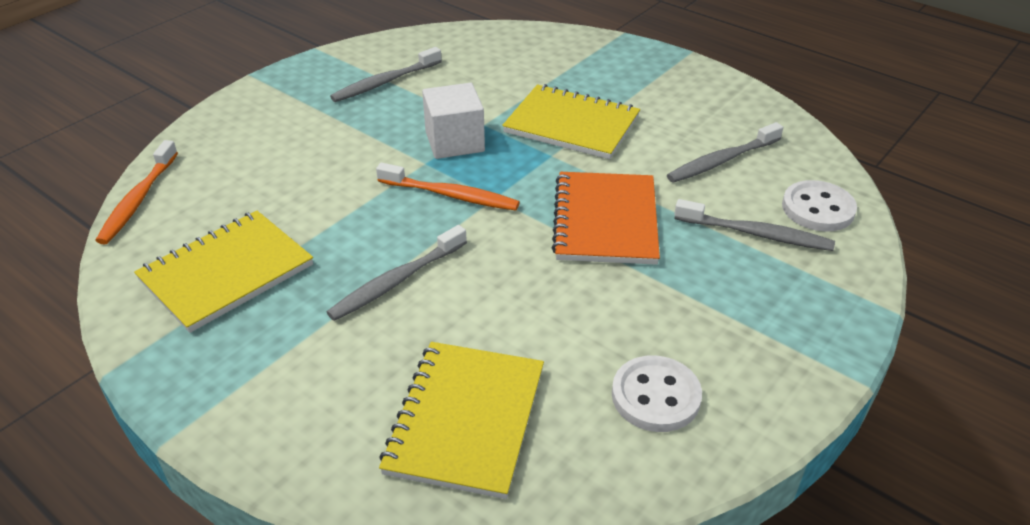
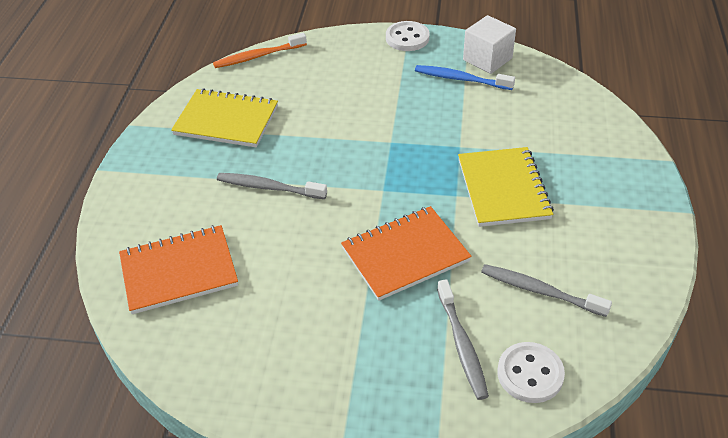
camera: 60 degrees right, 5 degrees up
(385, 82) = (461, 79): grey toothbrush -> blue toothbrush
(451, 195) = (367, 169): orange toothbrush -> none
(454, 142) = (425, 143): white cube -> white cube (487, 59)
(466, 420) = (179, 271): yellow notebook -> orange notebook
(655, 396) = (251, 350): white button -> white button (407, 38)

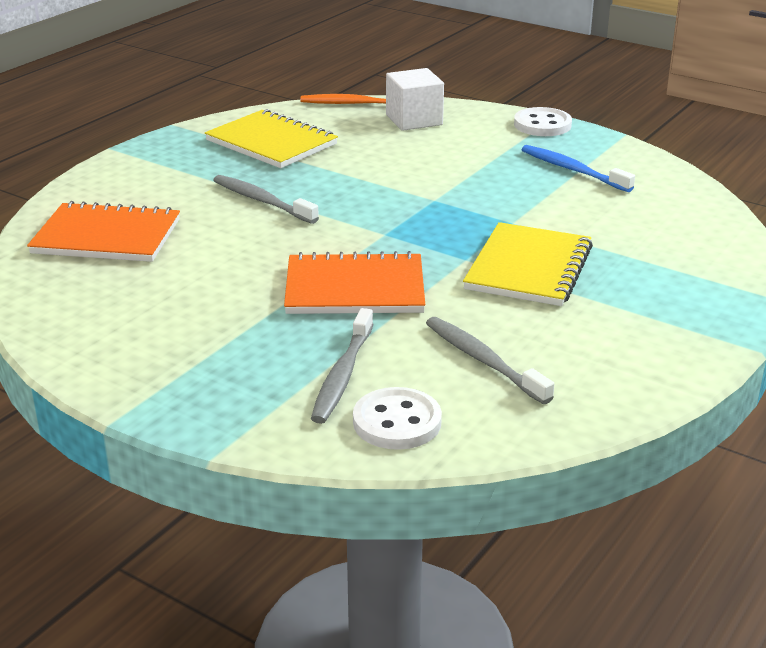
camera: 25 degrees right, 15 degrees down
(487, 59) = (624, 161): white cube -> white cube (414, 120)

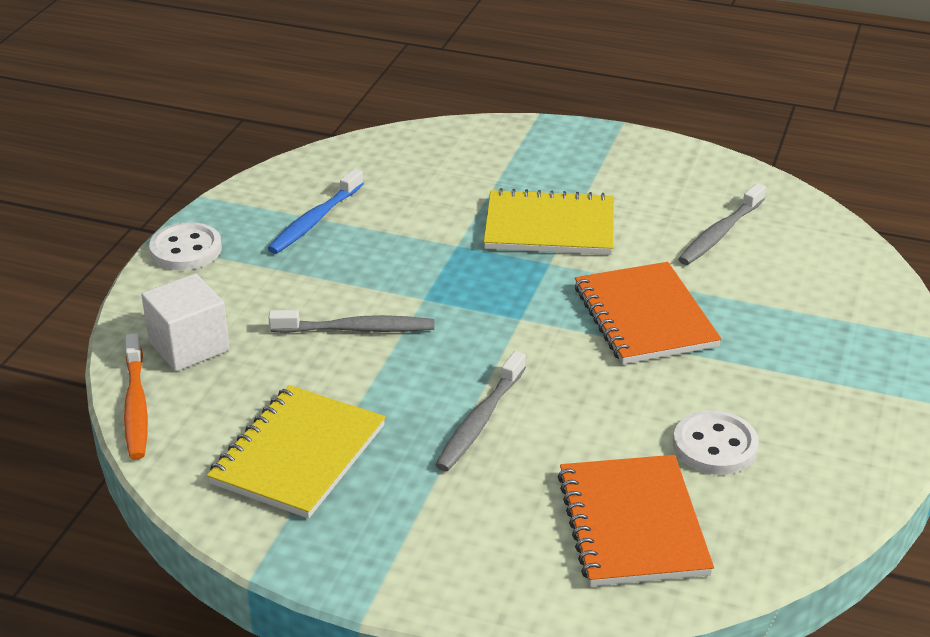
camera: 105 degrees left, 5 degrees up
(342, 375) = (791, 297): grey toothbrush -> grey toothbrush (357, 329)
(397, 422) = (833, 261): white button -> white button (715, 446)

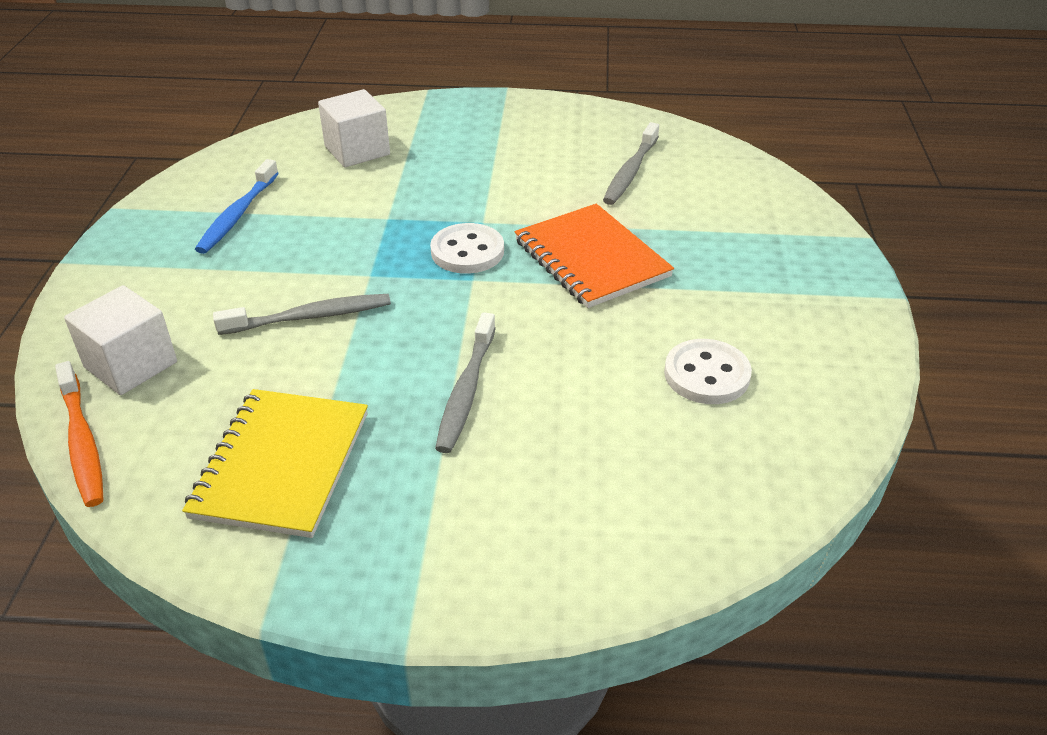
camera: 15 degrees left, 5 degrees up
(186, 249) = (107, 263): white button -> white button (467, 251)
(447, 171) = (357, 150): none -> white cube
(549, 227) = (472, 188): yellow notebook -> none
(632, 524) = (659, 473): orange notebook -> none

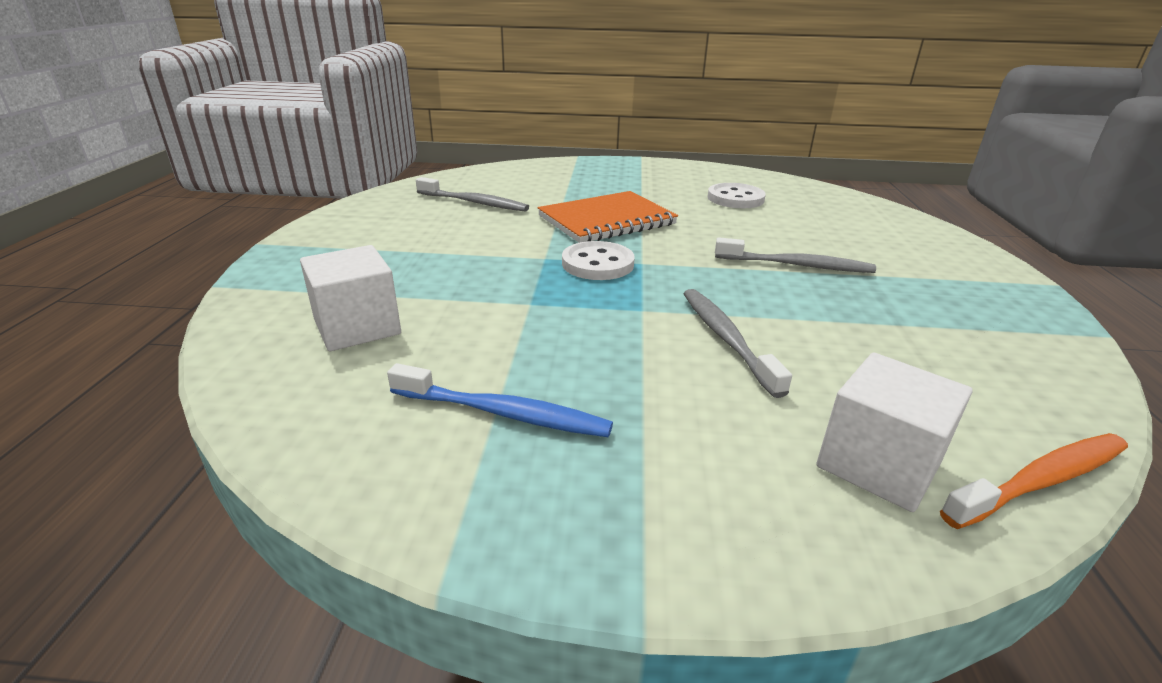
camera: 90 degrees left, 10 degrees down
(281, 464) = (946, 339): yellow notebook -> none

